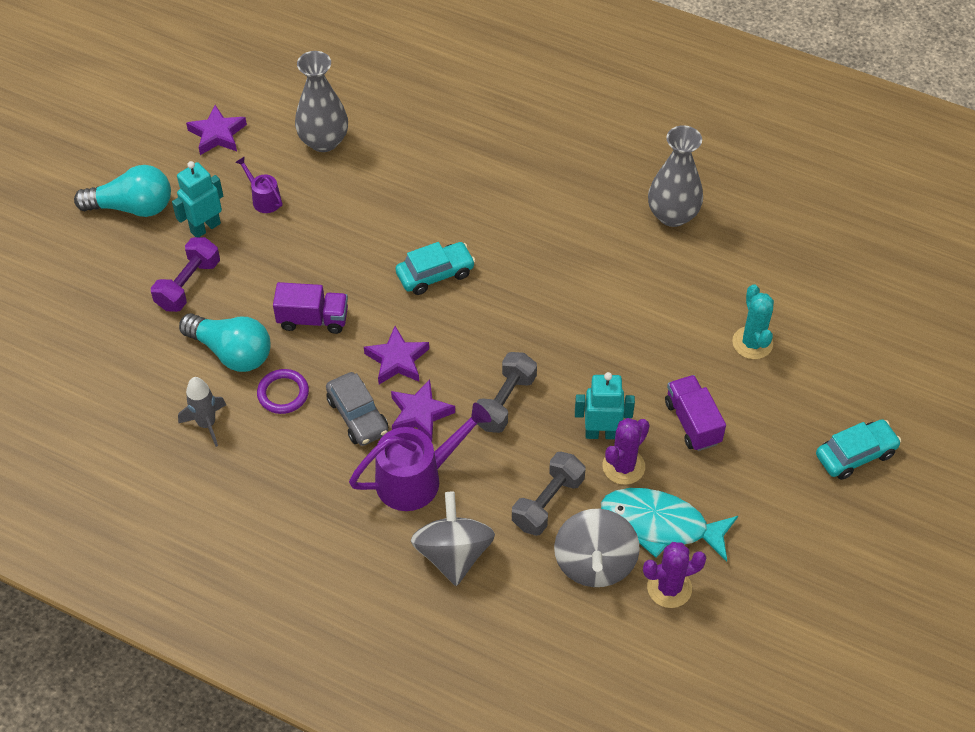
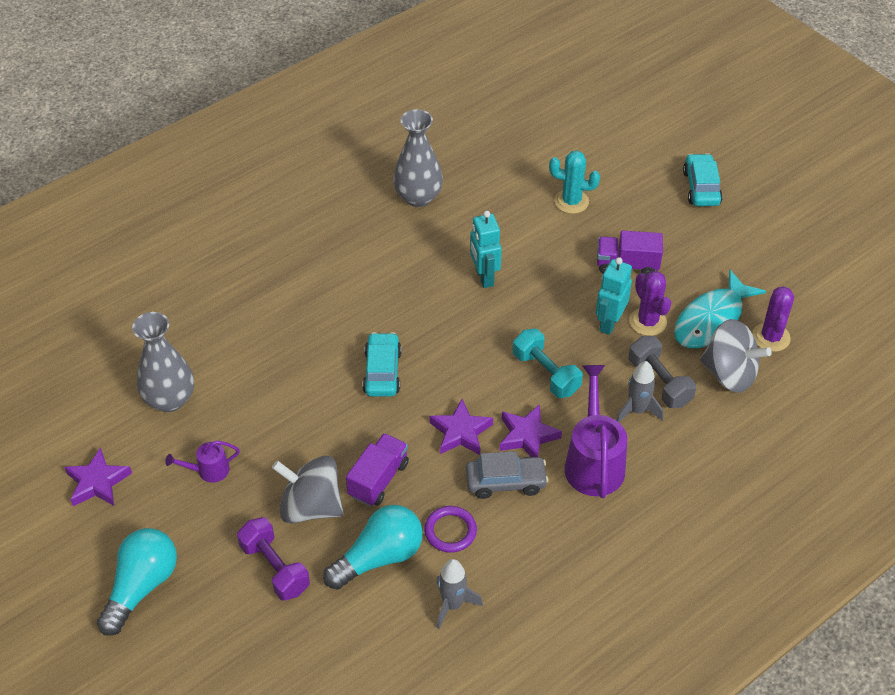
camera: 65 degrees left, 5 degrees down
(205, 227) = (211, 531): turquoise robot -> turquoise robot (484, 277)
(453, 554) = (681, 463): grey spinning top -> grey spinning top (311, 506)
(500, 494) = (637, 410): none -> grey rocket
(504, 402) = (546, 373): grey dumbbell -> turquoise dumbbell

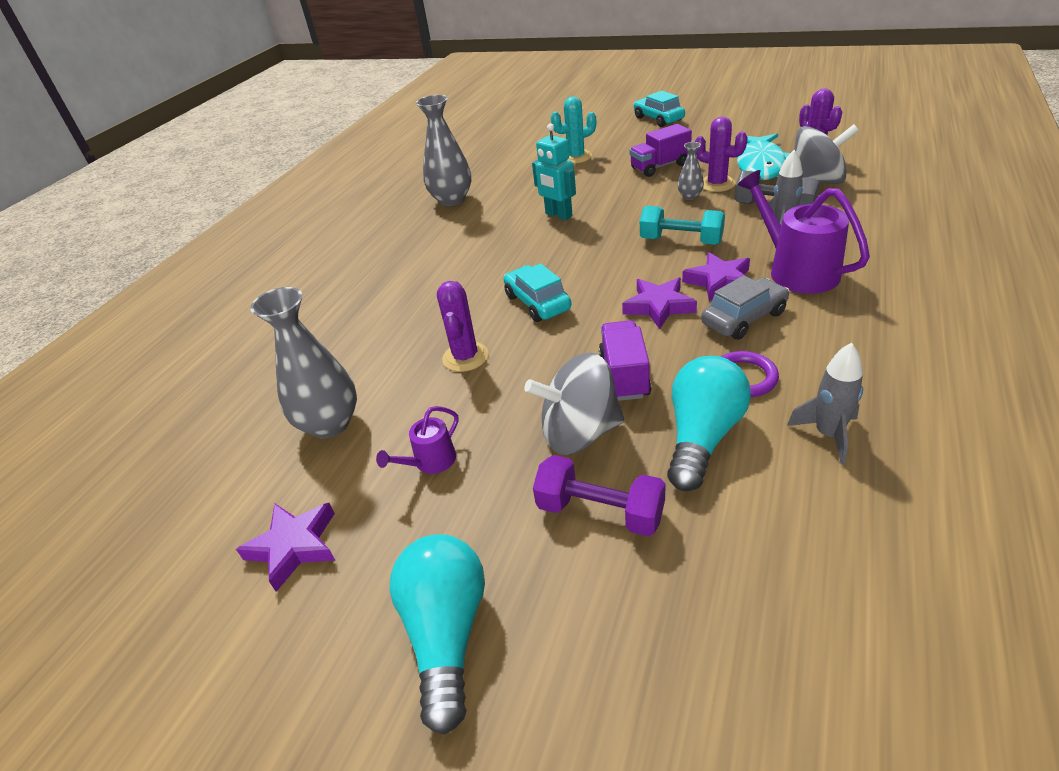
camera: 25 degrees left, 10 degrees down
(293, 394) = (465, 357): none -> purple cactus
(609, 323) = (690, 196): turquoise robot -> grey vase

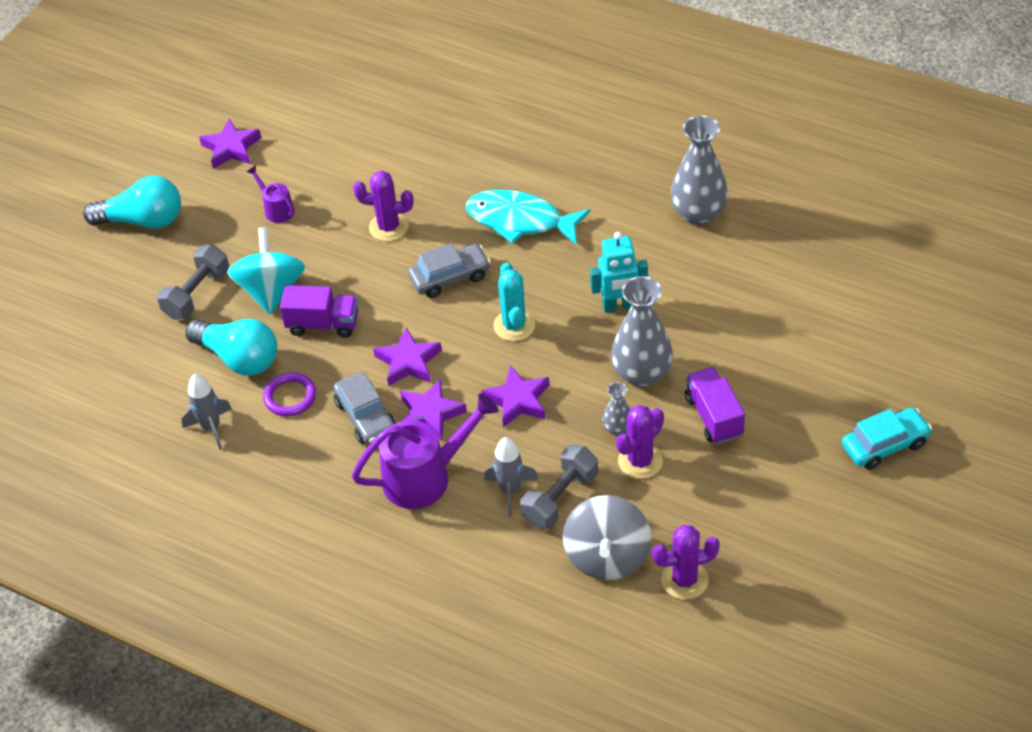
camera: 95 degrees right, 10 degrees up
(330, 424) = (339, 151): grey vase -> grey vase (641, 374)
(537, 303) = (450, 277): turquoise car -> grey car
(558, 215) = (619, 306): turquoise robot -> turquoise robot turned 150 degrees counterclockwise
(576, 157) = (778, 337): turquoise cactus -> turquoise cactus (514, 325)
(579, 433) = (271, 291): grey spinning top -> turquoise spinning top
(600, 512) = (197, 294): purple dumbbell -> grey dumbbell
(681, 241) = (518, 400): turquoise dumbbell -> purple star
(761, 165) = (677, 518): turquoise fish -> turquoise fish (520, 221)

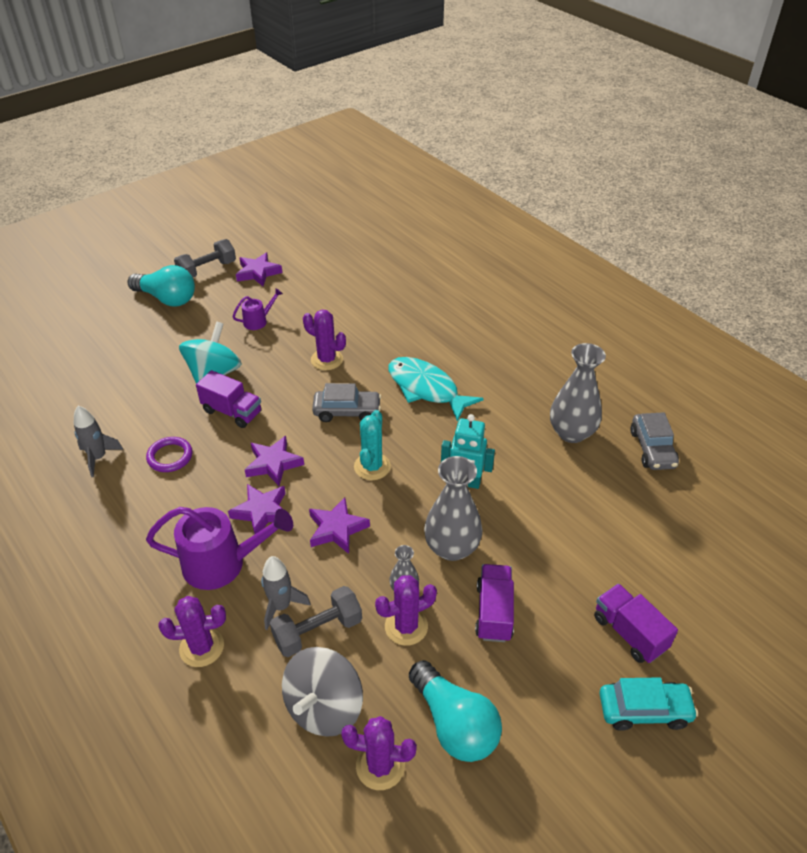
camera: 20 degrees right, 5 degrees down
(197, 294) = (163, 358): grey dumbbell -> grey dumbbell (207, 270)
(239, 358) = (156, 414): turquoise light bulb -> turquoise light bulb (454, 724)
(276, 209) = (258, 321): purple watering can -> purple watering can turned 75 degrees clockwise
(366, 417) = (212, 494): grey car -> grey car (652, 449)
(459, 556) = (201, 647): none -> purple cactus
(843, 386) = (629, 633): none -> purple truck

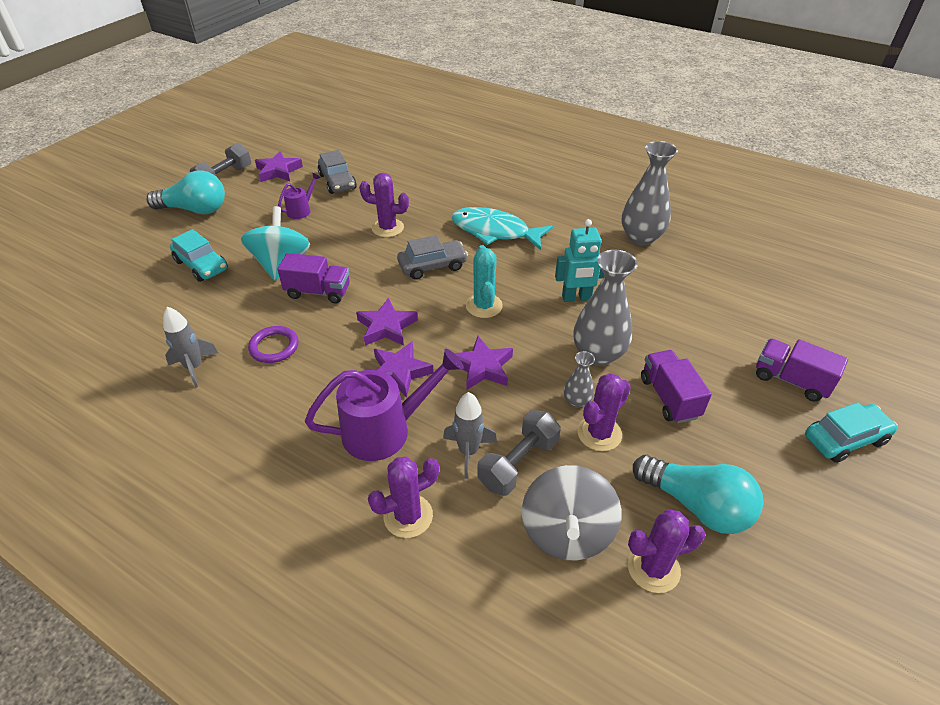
camera: 20 degrees left, 0 degrees up
(147, 358) = (201, 265): none -> turquoise car
(652, 449) = (713, 234): grey car -> grey car (337, 182)

